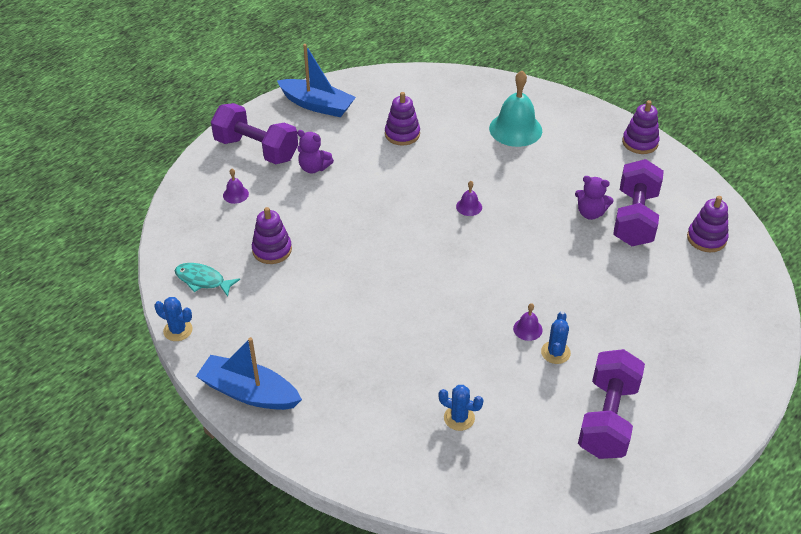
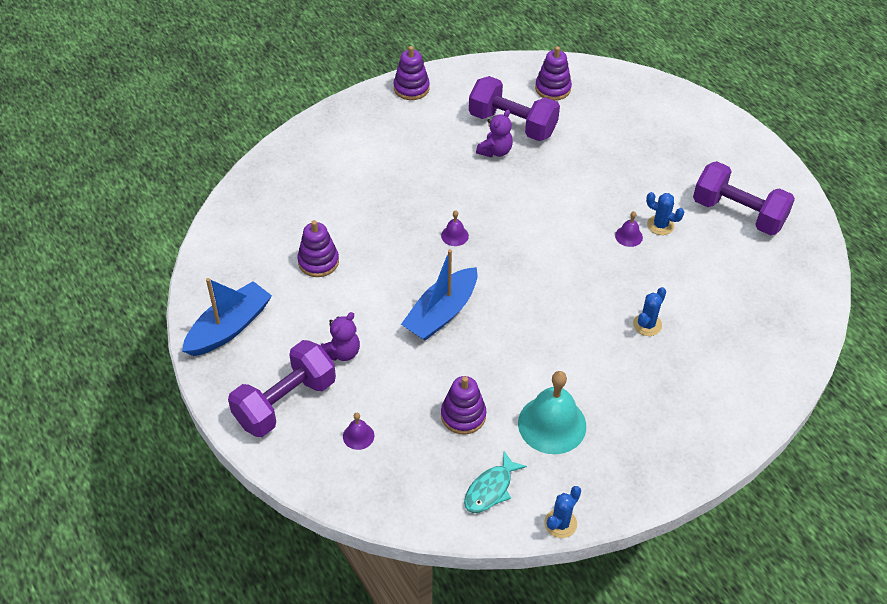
camera: 75 degrees left, 5 degrees up
(249, 392) = (661, 469): blue boat -> blue boat (441, 313)
(459, 418) = (721, 311): blue cactus -> blue cactus (647, 325)
(515, 129) = (352, 169): turquoise bell -> turquoise bell (552, 424)

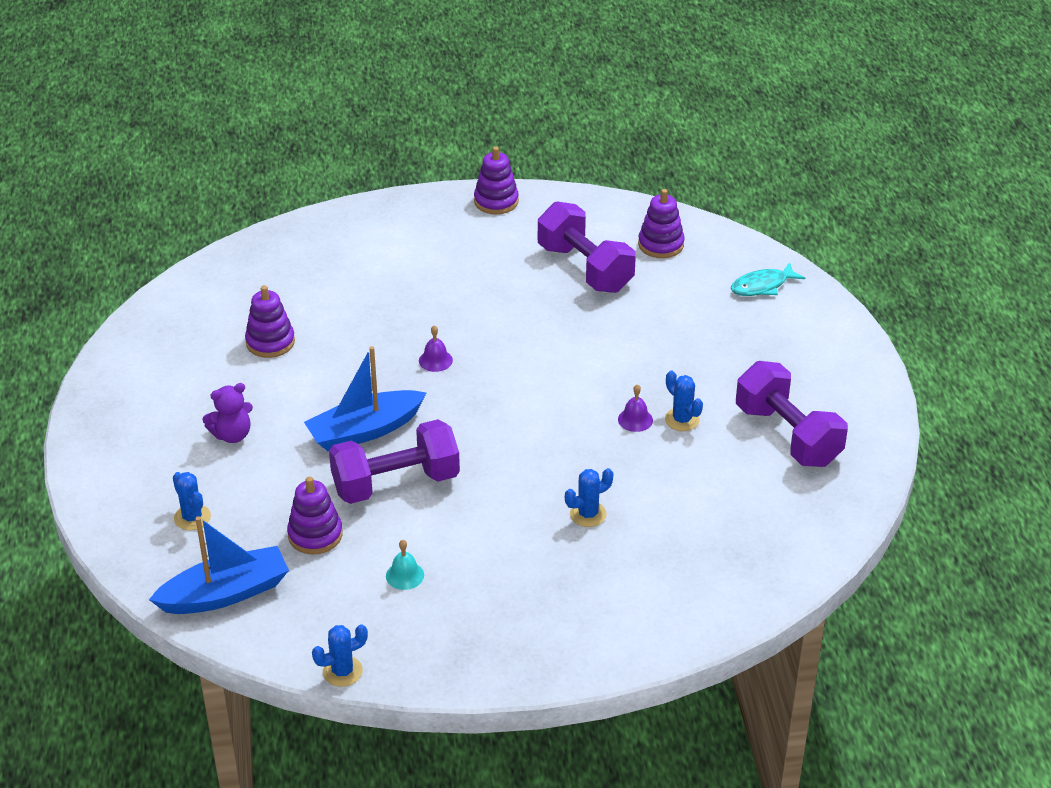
camera: 25 degrees right, 10 degrees down
(229, 327) = (135, 376): blue boat -> blue boat (225, 593)
(285, 402) = (141, 462): purple dumbbell -> purple dumbbell (396, 483)
(358, 436) = (192, 517): purple bell -> blue cactus
(490, 489) = (292, 613): turquoise fish -> turquoise fish (762, 286)
(495, 151) = (544, 290): purple teddy bear -> none
(552, 424) = (405, 575): turquoise bell -> turquoise bell, size x0.46

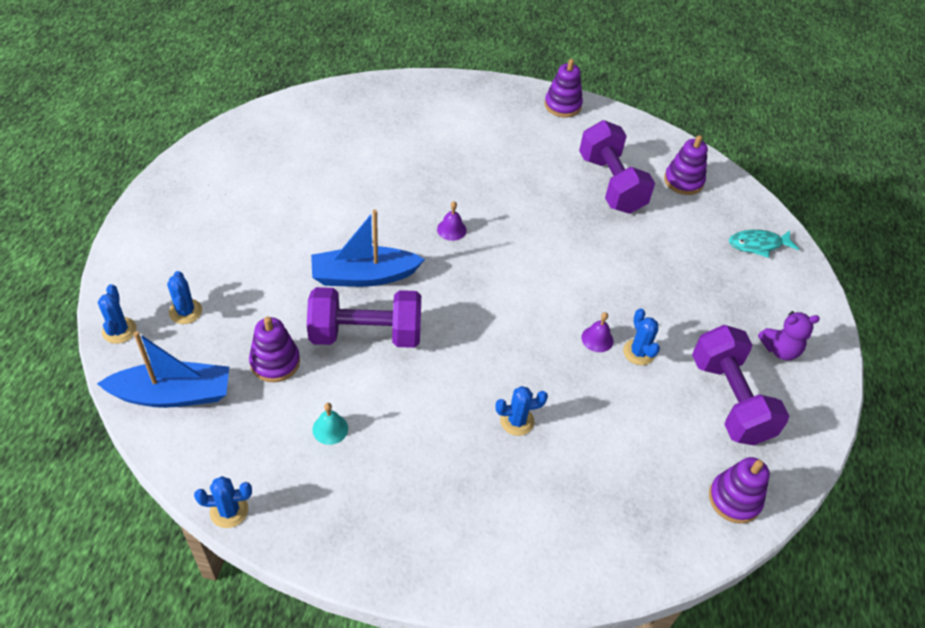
camera: 15 degrees right, 10 degrees up
(131, 555) = (119, 330): none -> blue cactus
(232, 435) = (257, 246): purple teddy bear -> purple teddy bear (780, 350)
(270, 342) = (328, 173): purple stacking toy -> purple stacking toy (734, 499)

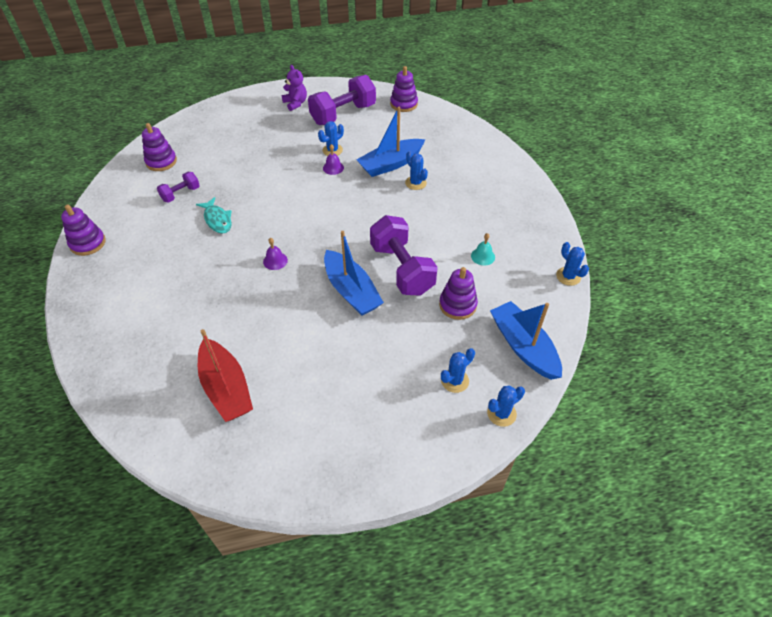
camera: 110 degrees left, 0 degrees up
(312, 153) = (226, 388): none -> red boat
(574, 409) = (391, 164): none -> blue boat
(611, 184) = (181, 194): purple dumbbell -> purple dumbbell, size x0.51
(758, 245) = (211, 122): turquoise fish -> turquoise fish (217, 220)

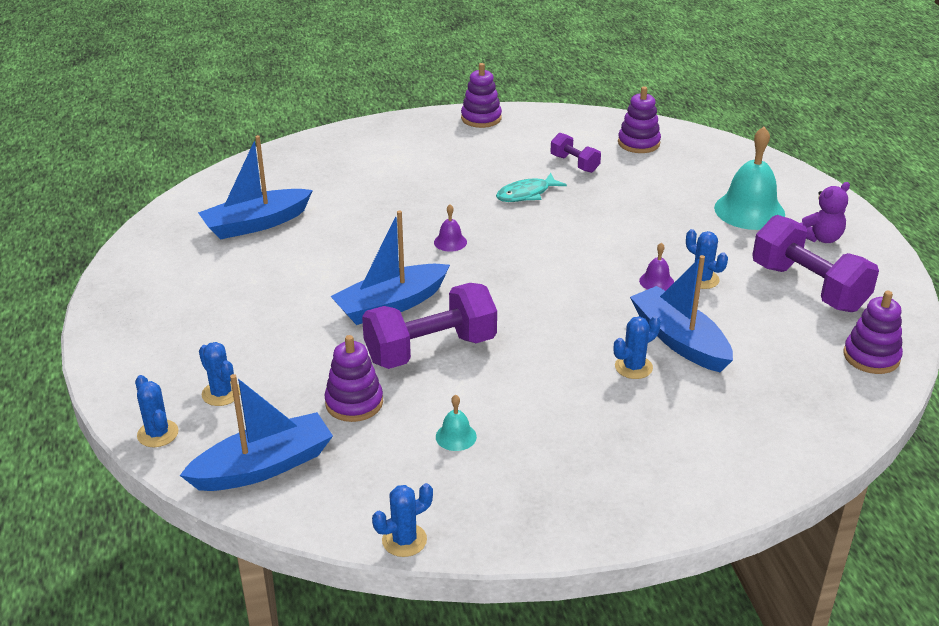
camera: 90 degrees right, 15 degrees down
(226, 388) = (256, 224): red boat -> blue boat
(261, 124) = (749, 210): none -> turquoise bell

